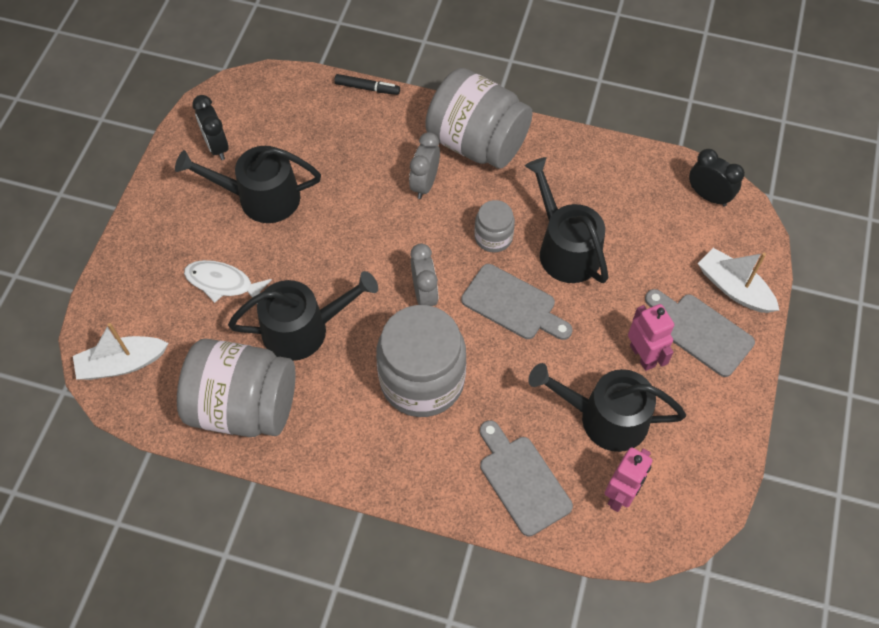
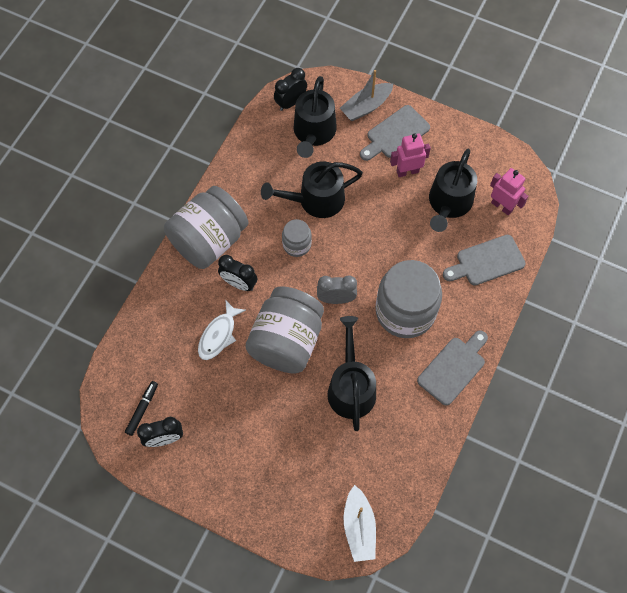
camera: 80 degrees left, 5 degrees up
(223, 283) = (300, 444): white fish -> white fish (219, 335)
(244, 406) = (408, 436): grey jar -> grey jar (286, 341)
(261, 198) = (225, 407): black watering can -> black watering can (313, 132)
(367, 88) = (134, 312): black marker -> black marker (142, 409)
(425, 184) = (239, 283): grey clock -> black clock
(512, 304) = (355, 242): grey cutting board -> grey cutting board (453, 368)
(734, 288) = (366, 107): white boat -> grey boat

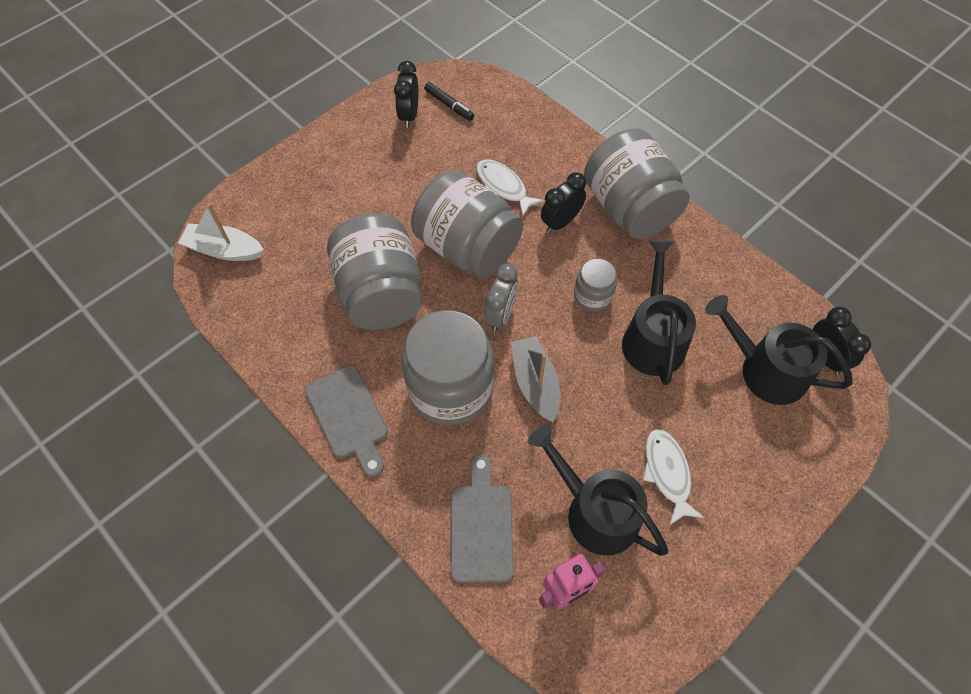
camera: 110 degrees right, 5 degrees down
(351, 387) = (380, 294): black watering can -> grey jar
(366, 107) = (799, 457): grey boat -> grey boat (535, 383)
(395, 134) = (739, 481): grey cutting board -> none
(407, 171) = (667, 473): pink robot -> white fish

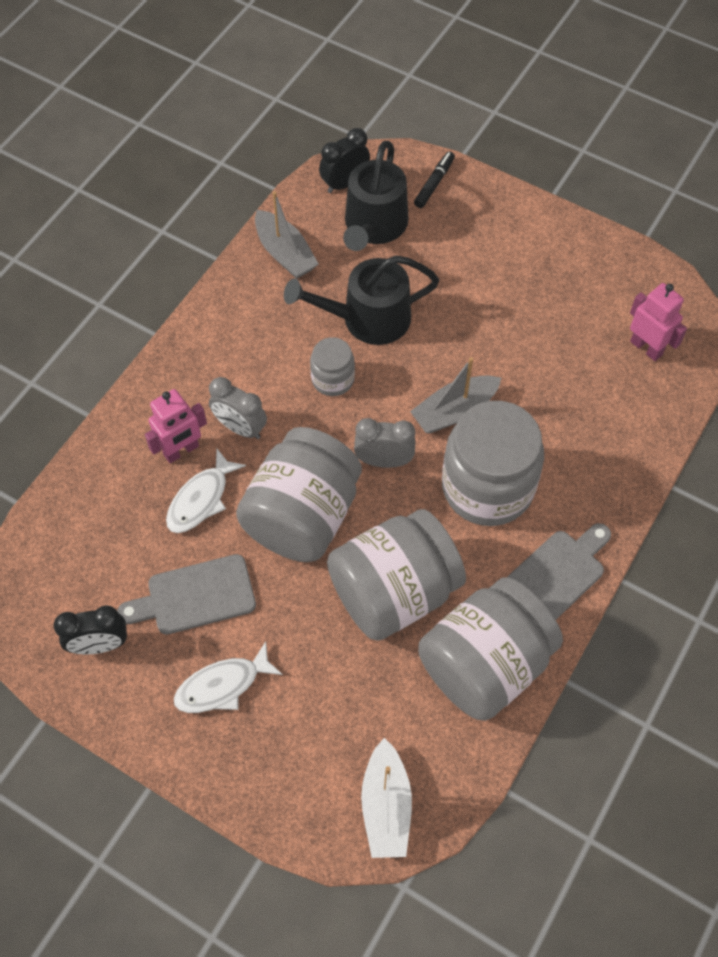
camera: 105 degrees left, 0 degrees up
(449, 105) = (72, 598): black marker -> black marker (434, 183)
(481, 526) = (618, 424): grey cutting board -> grey cutting board (195, 596)
(550, 182) = (181, 451): none -> pink robot
(560, 222) = (240, 428): black clock -> grey clock
(595, 511) = (566, 338): black watering can -> none
(629, 208) = (203, 364): grey jar -> grey jar (485, 664)
(667, 473) = (508, 289): white fish -> white fish (222, 685)
(740, 288) = (285, 253): none -> grey boat

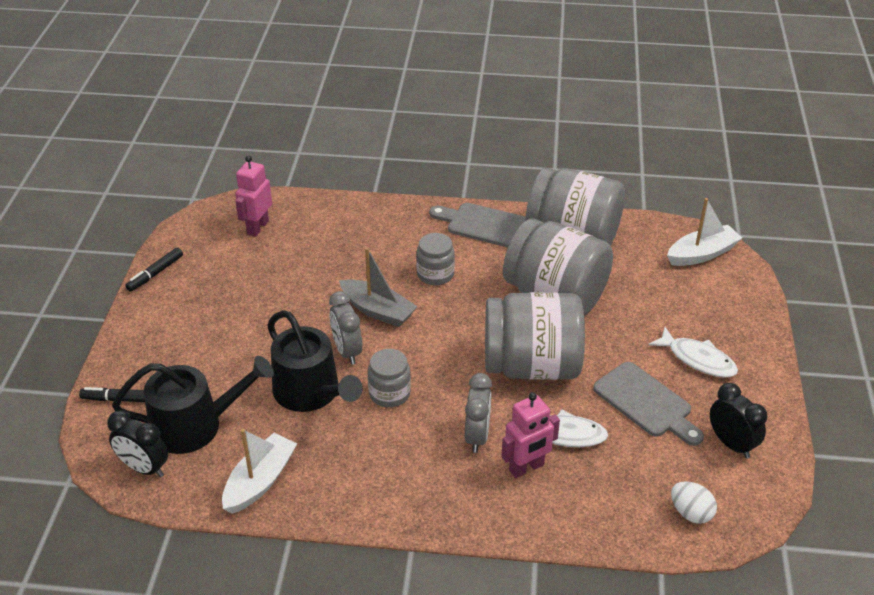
camera: 115 degrees left, 20 degrees down
(52, 558) = (690, 513): none -> white egg
(181, 451) = (526, 468): pink robot -> pink robot turned 120 degrees clockwise
(285, 253) = (260, 481): grey boat -> white boat
(384, 461) = (450, 336): grey clock -> grey clock (347, 351)
(487, 487) = (435, 274): grey jar -> grey jar, size x0.49
(603, 243) = (155, 273): none -> black marker

